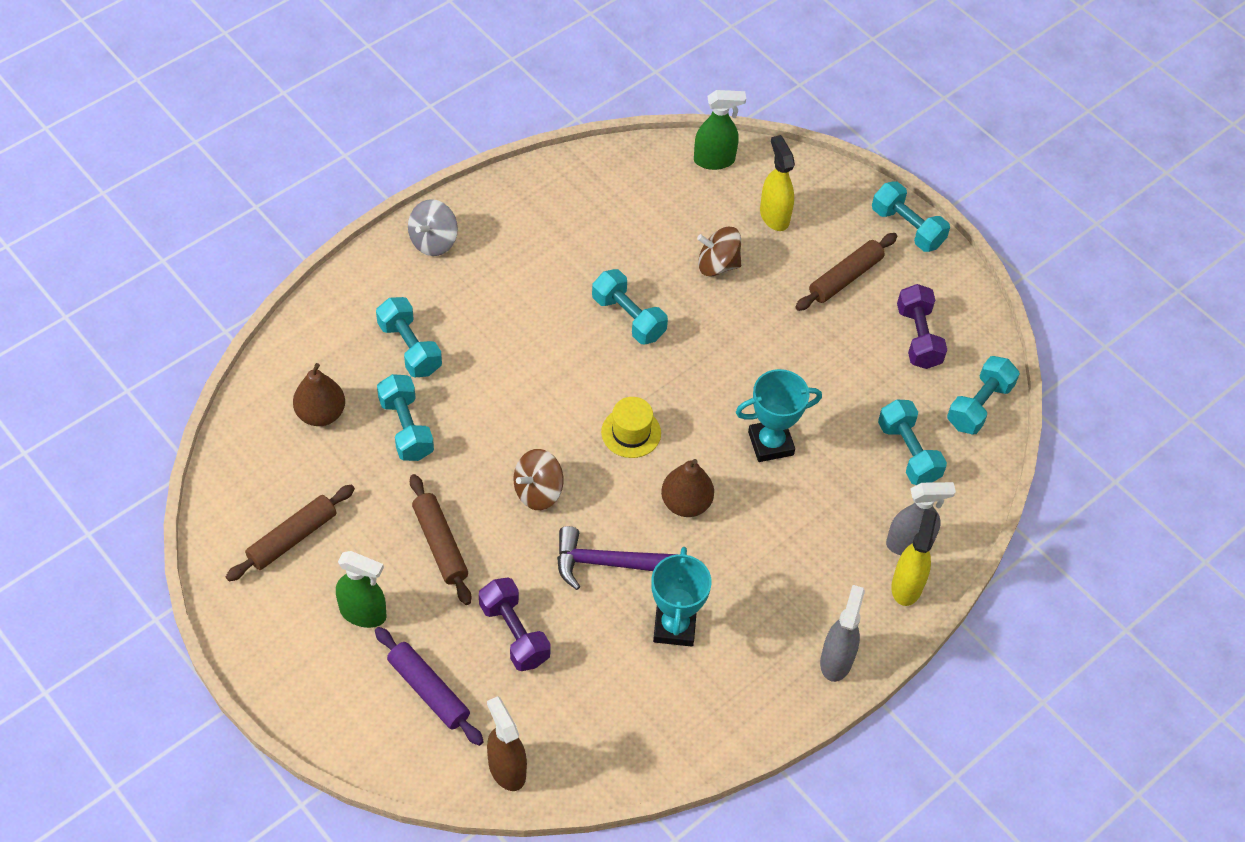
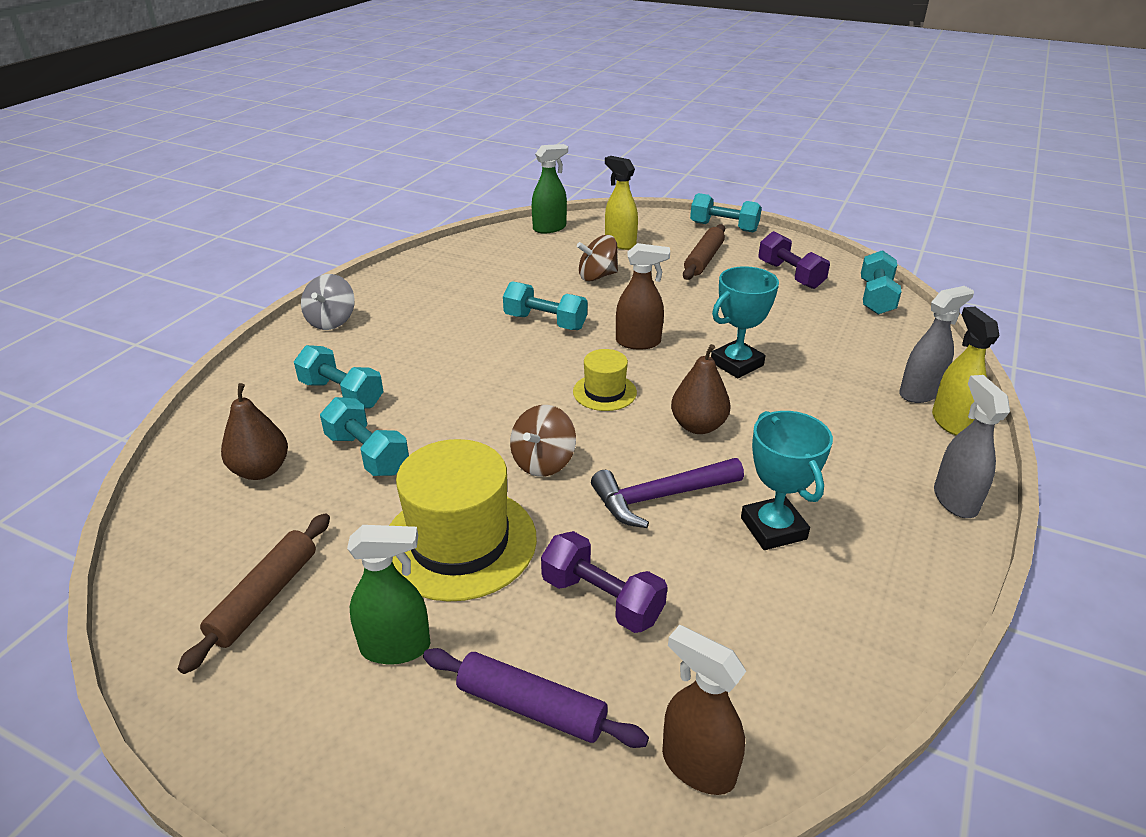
camera: 20 degrees left, 20 degrees down
(440, 544) = (459, 542): brown rolling pin -> yellow hat
(699, 380) = (638, 342): none -> brown spray bottle
(908, 452) = (854, 337): turquoise dumbbell -> none

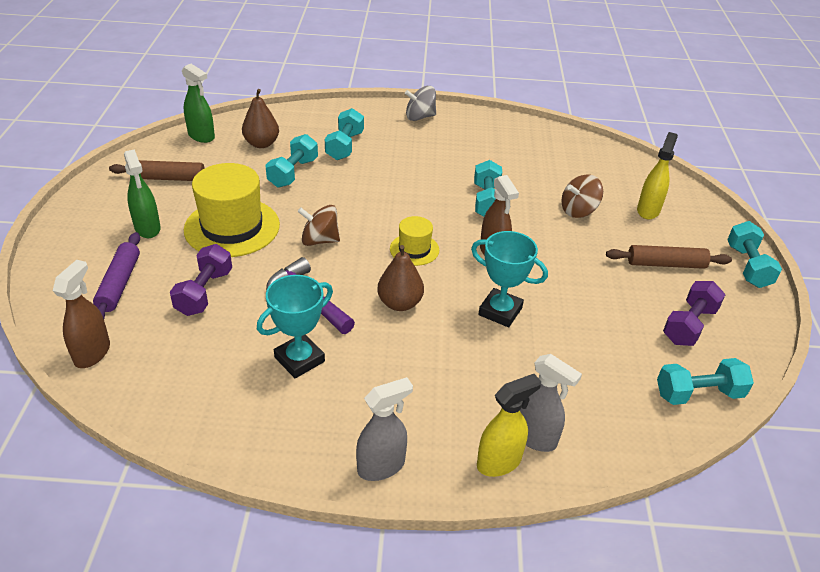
camera: 65 degrees right, 5 degrees up
(550, 228) = (637, 168): green spray bottle -> green spray bottle (201, 136)
(597, 276) = (578, 210): brown spinning top -> brown spinning top turned 75 degrees counterclockwise

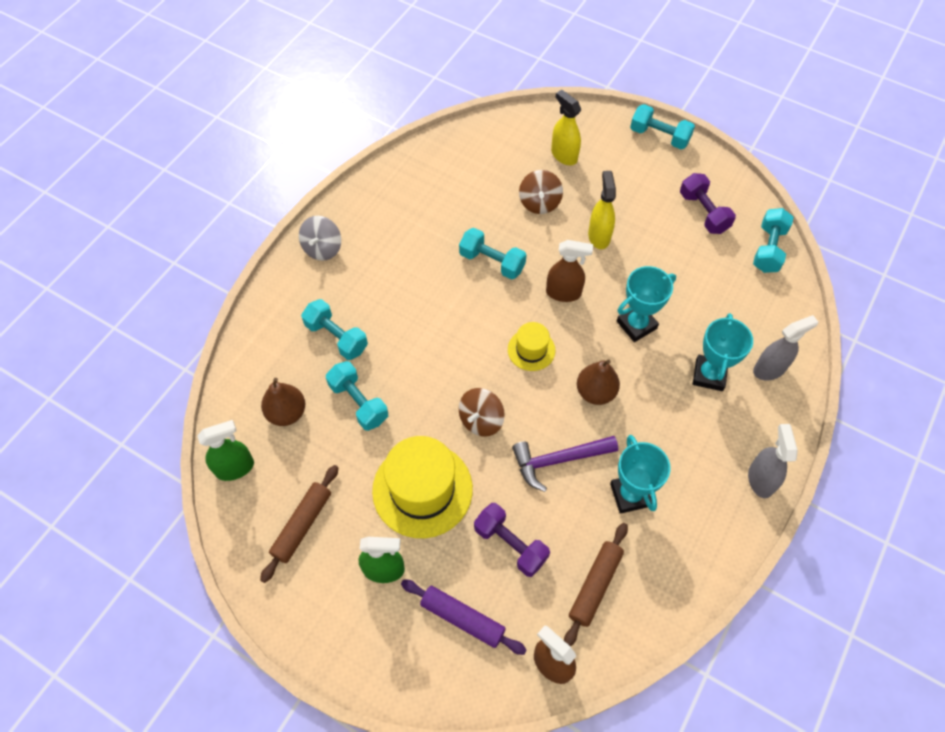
camera: 60 degrees left, 20 degrees up
(485, 384) = (709, 375): none -> turquoise trophy
(499, 462) = (783, 402): yellow spray bottle -> yellow spray bottle (599, 236)
(666, 264) = (633, 185): brown rolling pin -> brown rolling pin (595, 586)

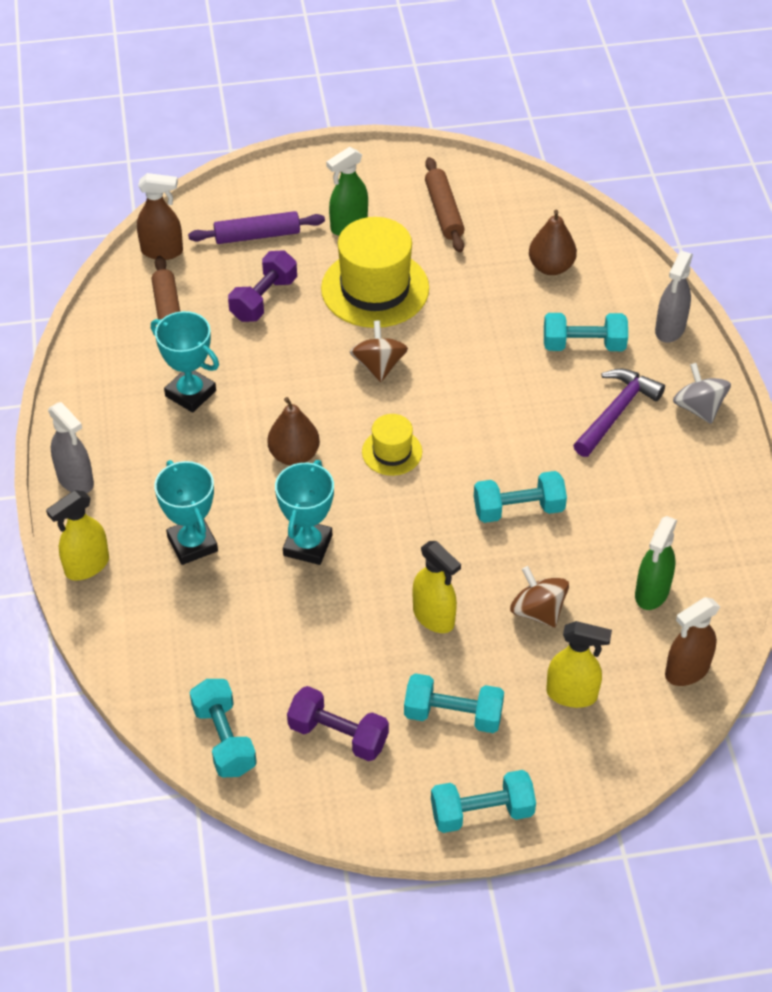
camera: 140 degrees right, 10 degrees down
(235, 468) = (542, 210): green spray bottle -> green spray bottle (652, 592)
(358, 402) = (500, 311): turquoise dumbbell -> turquoise dumbbell (453, 714)
(510, 544) = (264, 299): purple dumbbell -> purple dumbbell turned 60 degrees counterclockwise
(558, 460) = (278, 379): purple hammer -> purple hammer (616, 412)
(563, 293) = (413, 527): brown spray bottle -> brown spray bottle (686, 671)
(769, 369) = (132, 591): grey spray bottle -> grey spray bottle (670, 329)
(789, 407) = (87, 566): none -> yellow spray bottle

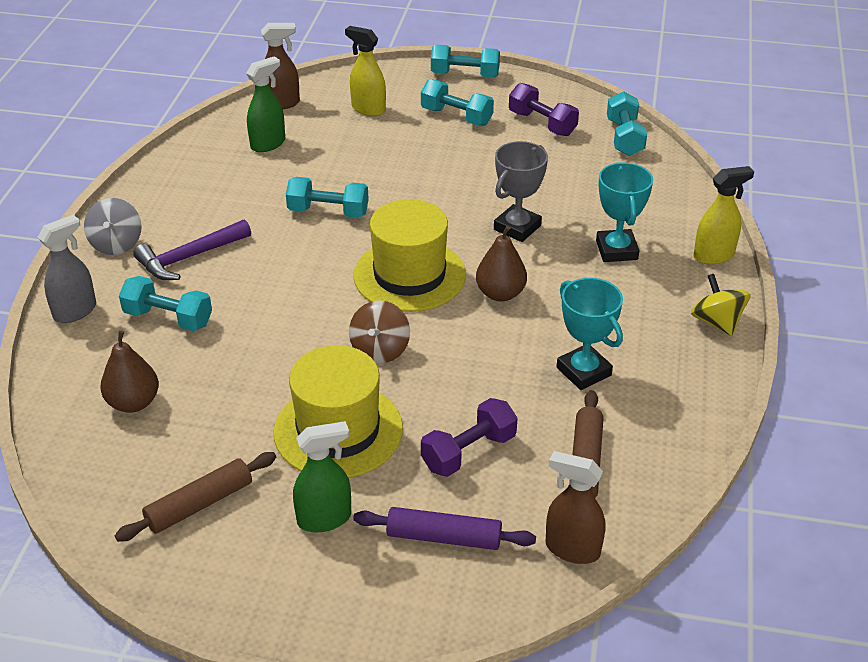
camera: 160 degrees left, 10 degrees down
(75, 480) = (716, 322): grey spray bottle -> yellow spinning top
(307, 545) = (517, 227): turquoise trophy -> grey trophy
(392, 452) = (409, 275): yellow hat -> yellow hat, size x1.93
(434, 617) = (439, 165): yellow spray bottle -> none
(443, 211) = (199, 504): brown rolling pin -> brown rolling pin turned 45 degrees clockwise
(538, 611) = (359, 152): brown spinning top -> none

